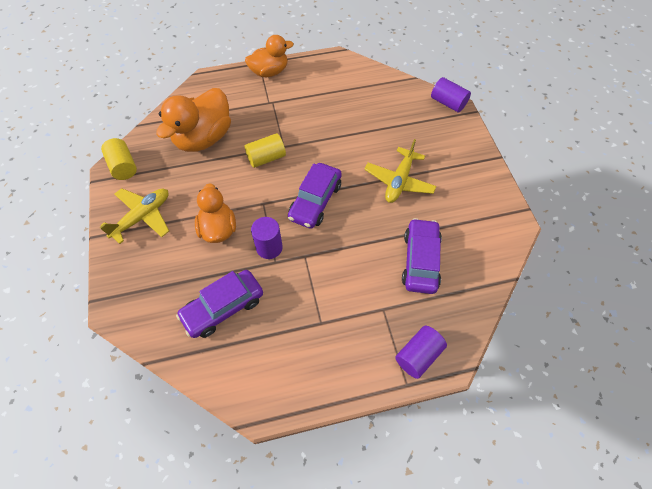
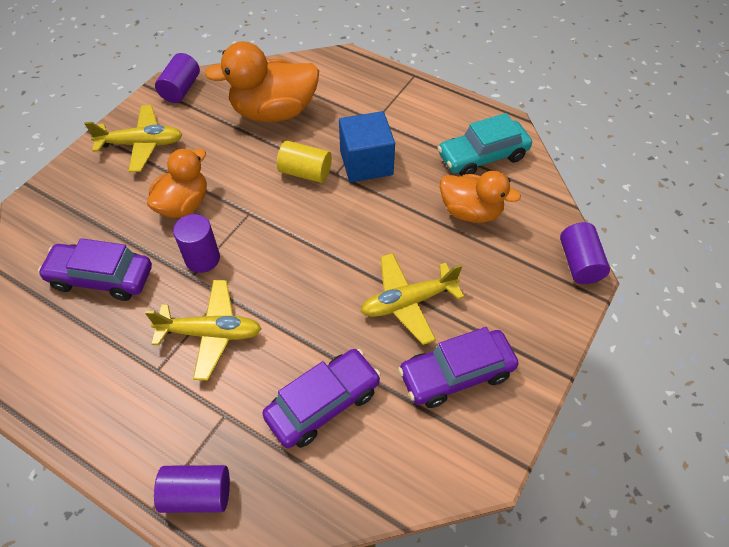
camera: 45 degrees right, 5 degrees down
(123, 166) = (181, 89): yellow cylinder -> purple cylinder
(269, 72) = (413, 90): orange duck -> orange duck (471, 212)
(293, 128) = (366, 163): none -> blue cube
(315, 201) = (297, 251): purple car -> purple car (456, 374)
(324, 279) = (210, 333): none -> yellow plane
(347, 83) = (482, 156): none -> turquoise car

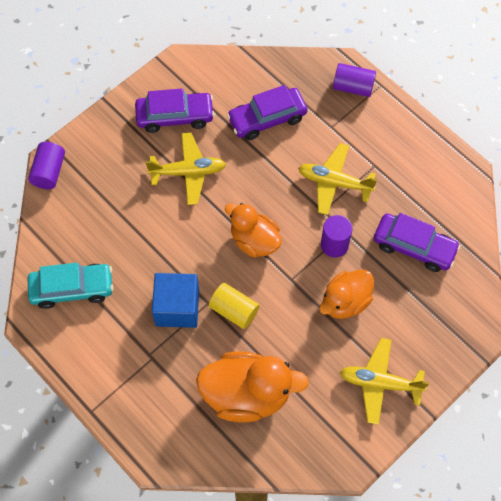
camera: 165 degrees left, 10 degrees up
(181, 89) = (337, 453): purple cylinder -> none
(471, 212) = (109, 235): orange duck -> orange duck (254, 241)

